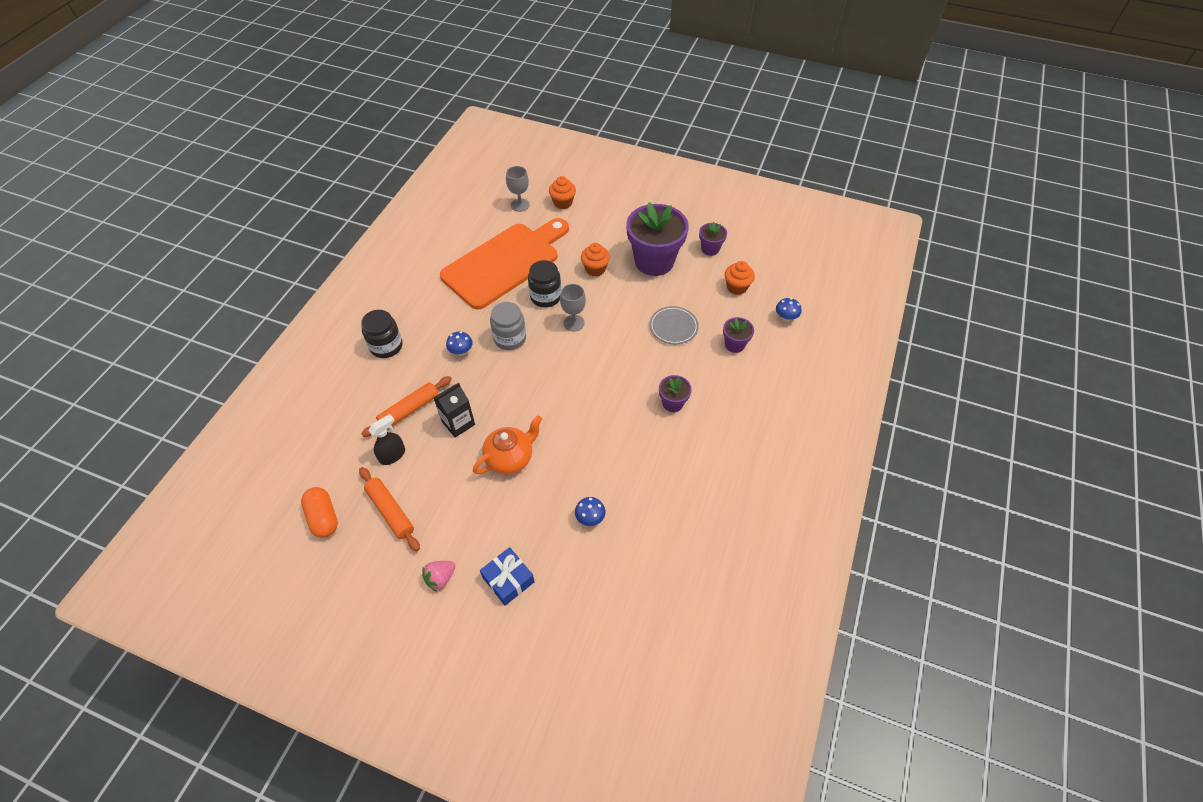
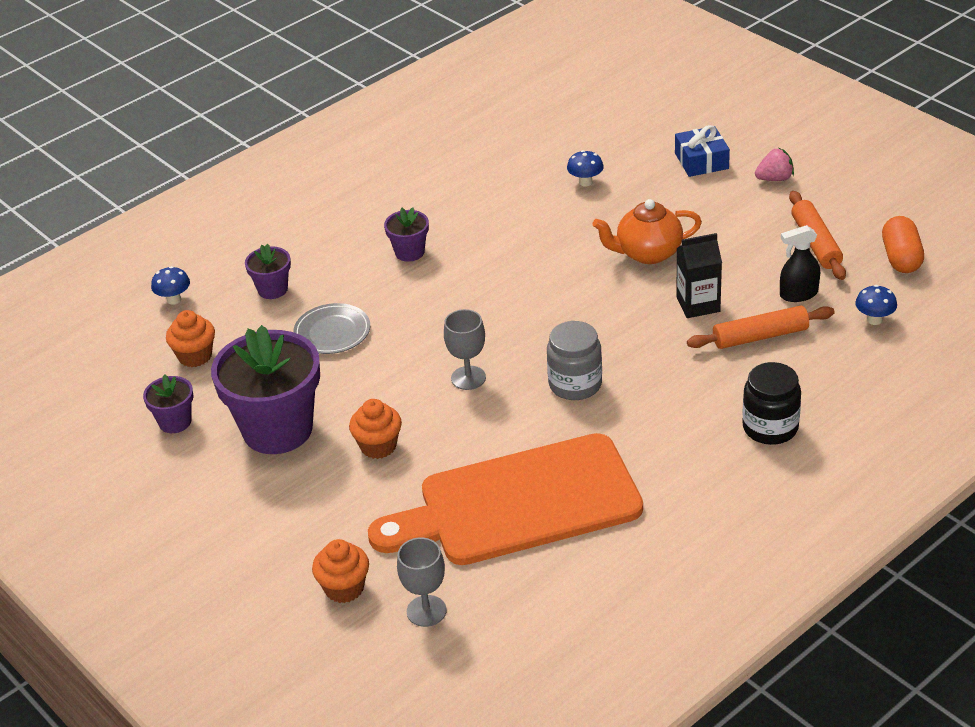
camera: 150 degrees left, 15 degrees down
(461, 352) = (657, 387): blue mushroom -> blue mushroom (874, 320)
(545, 297) = (485, 427): black jar -> none

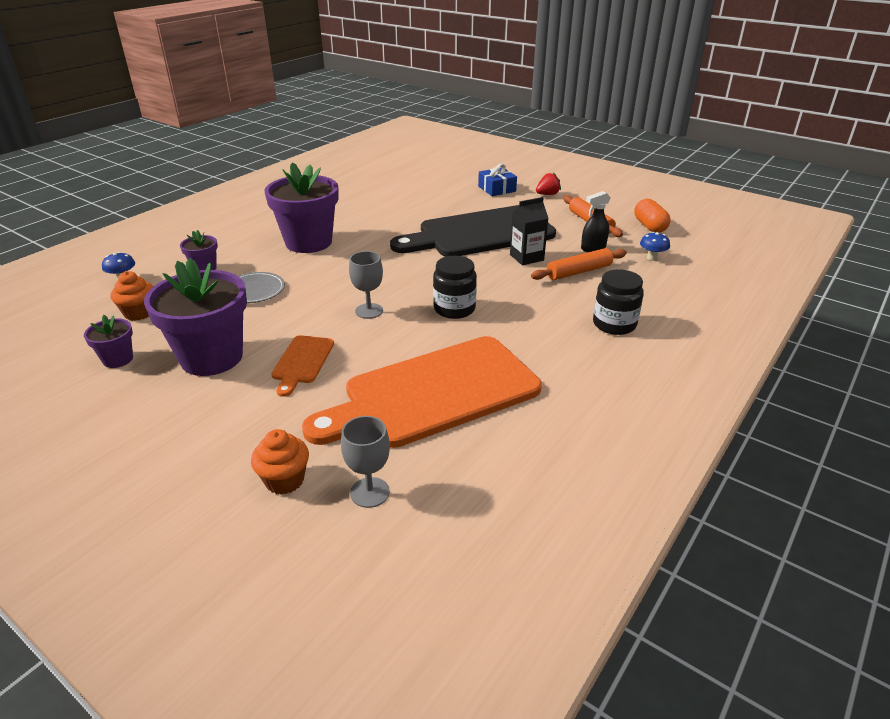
camera: 15 degrees left, 5 degrees down
(378, 446) = (302, 362): orange cupcake -> orange cutting board
(409, 252) = (308, 242): purple flower pot -> purple flower pot, size x2.13
(575, 384) = (454, 309): grey jar -> black jar
(585, 182) = (424, 202): blue mushroom -> none
(647, 253) = (480, 233): orange teapot -> black cutting board
(774, 178) = (547, 194): pink strawberry -> red strawberry

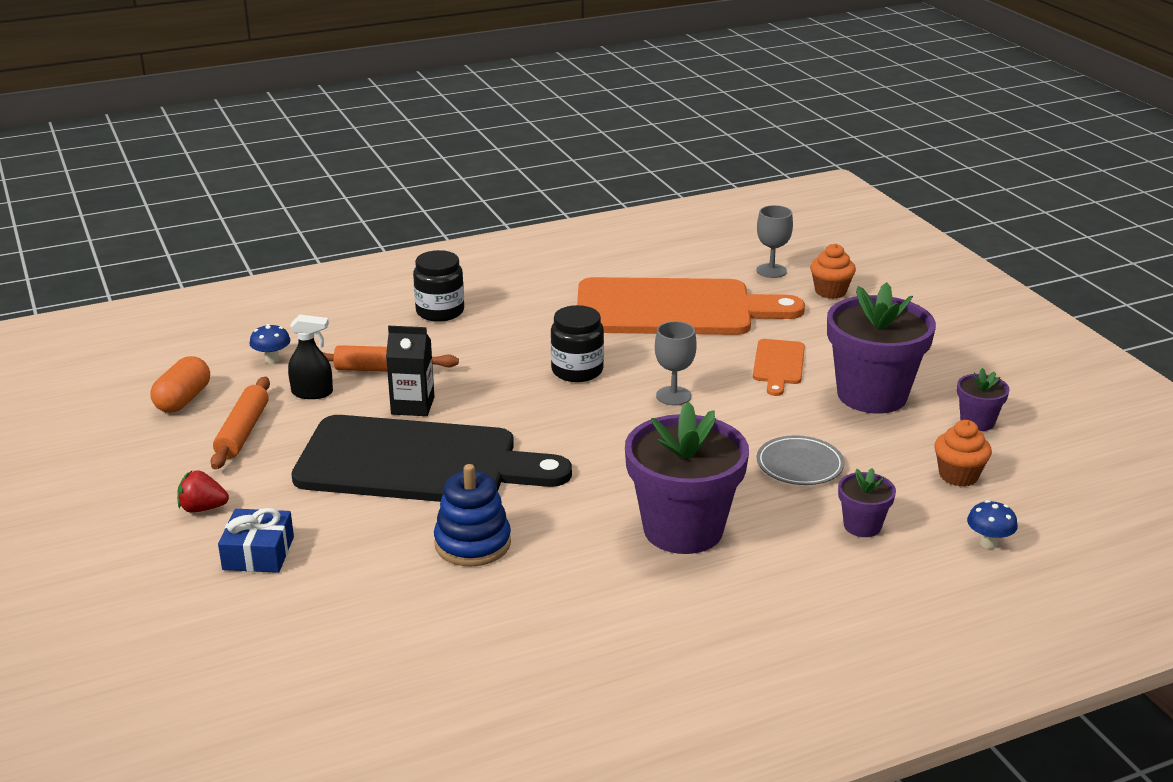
camera: 150 degrees left, 5 degrees down
(302, 362) = (778, 365): orange cutting board -> orange cutting board turned 150 degrees clockwise
(409, 213) = (472, 543): none -> blue stacking toy

